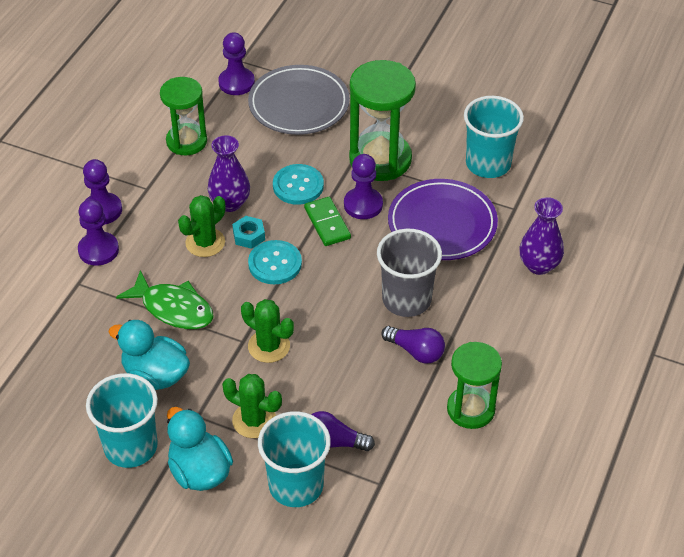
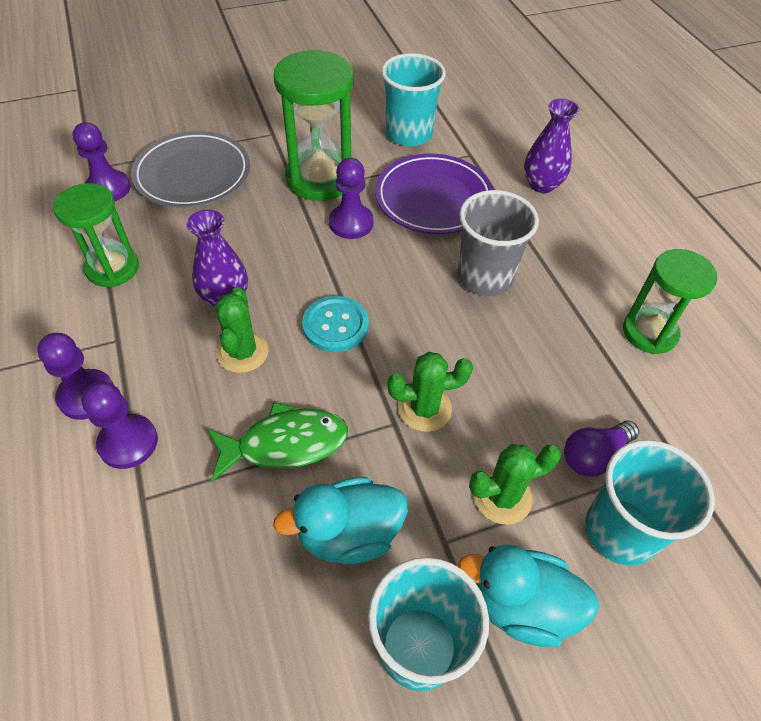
camera: 45 degrees left, 5 degrees up
(249, 236) = (280, 316): turquoise nut -> none
(298, 186) = (274, 242): turquoise button -> none
(327, 223) = (339, 258): green domino -> none
(416, 351) = (548, 316): purple light bulb -> none

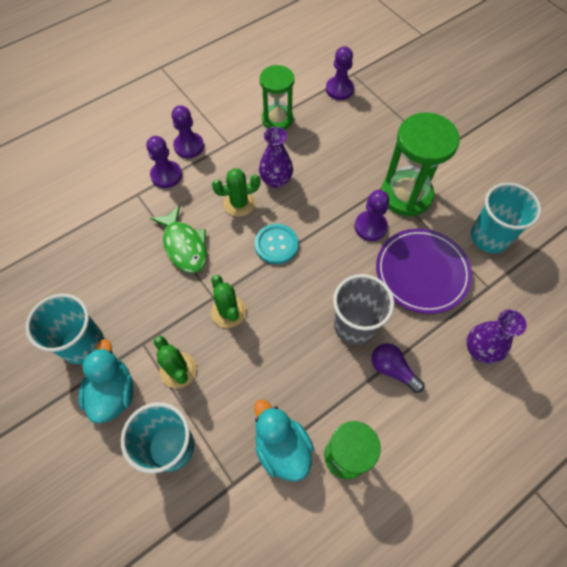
camera: 75 degrees right, 10 degrees up
(193, 175) = (373, 124): grey plate -> none
(349, 534) = (137, 293): turquoise duck -> turquoise duck (282, 447)
(593, 455) = (222, 423): purple light bulb -> purple light bulb (392, 369)

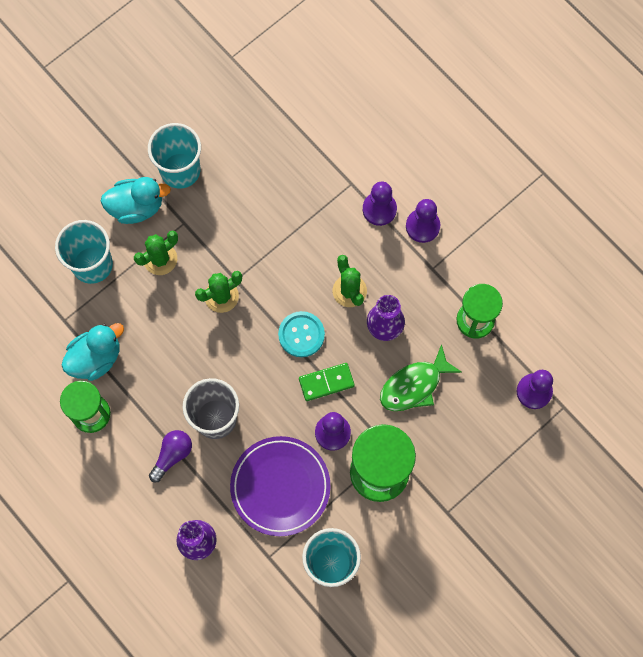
camera: 85 degrees right, 10 degrees up
(184, 245) = (292, 242): green fish -> green fish (414, 385)
(323, 228) = (326, 382): none -> green domino

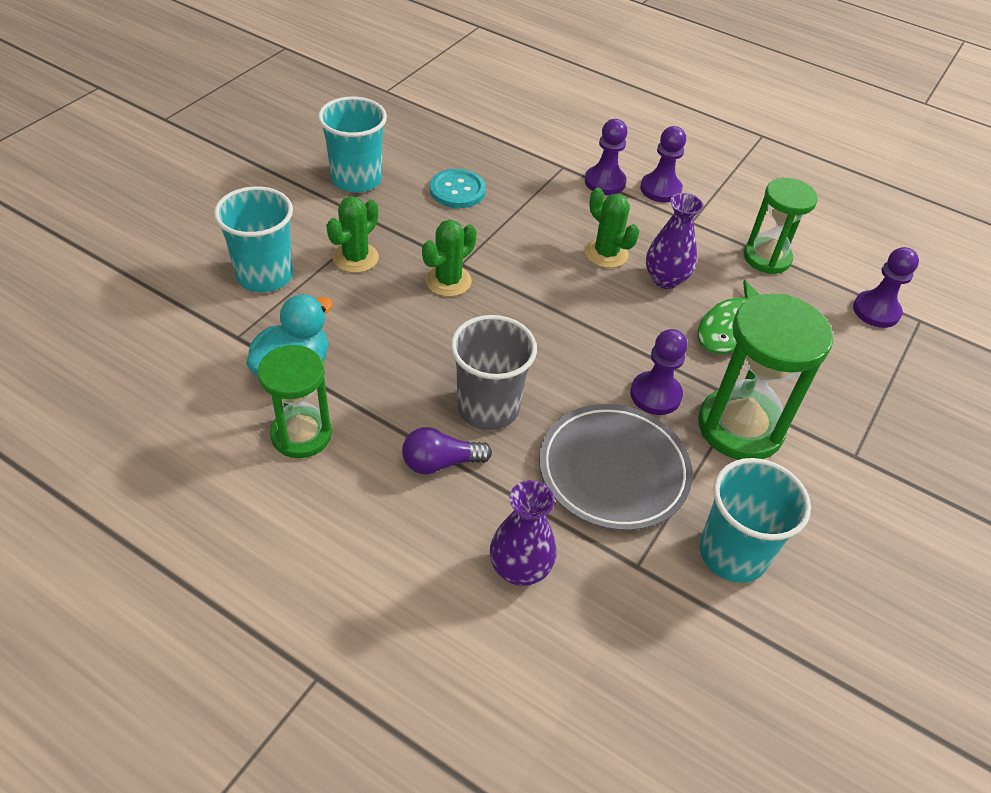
camera: 20 degrees left, 25 degrees down
(136, 207) = (310, 216): turquoise duck -> none
(172, 455) = (440, 463): purple light bulb -> purple light bulb turned 120 degrees counterclockwise
(280, 487) = (613, 470): purple plate -> grey plate
(301, 335) = (566, 302): turquoise button -> turquoise button (457, 190)
(326, 382) = (621, 344): green domino -> none

